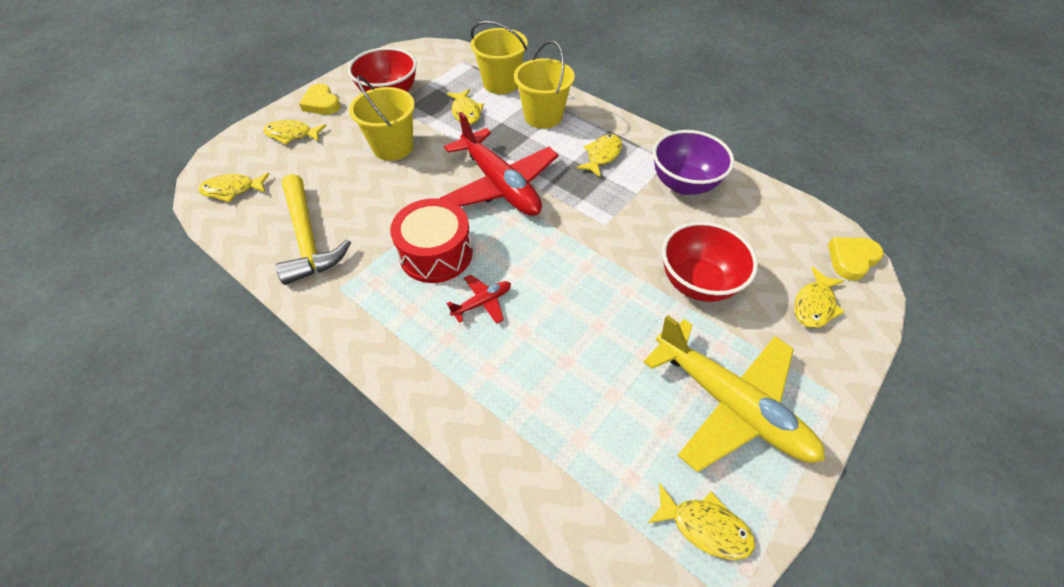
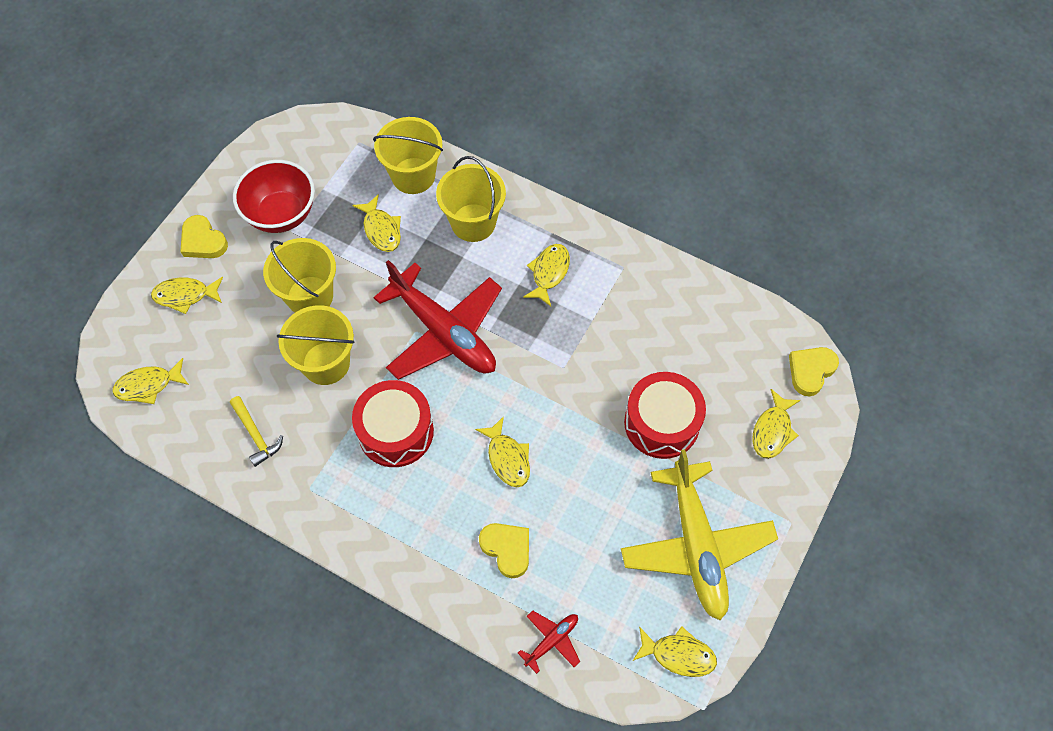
camera: 10 degrees left, 10 degrees up
(308, 239) = (256, 435): yellow hammer -> yellow hammer, size x0.53
(390, 194) = (326, 363): none -> yellow bucket
(482, 302) = (456, 480): red plane -> red plane (552, 640)
(521, 374) = (507, 549): none -> yellow heart
(538, 290) = (507, 458): none -> yellow fish
(683, 184) = (641, 299): purple bowl -> none
(697, 282) = (661, 423): red bowl -> red drum
(730, 404) = (696, 545): yellow plane -> yellow plane turned 45 degrees clockwise

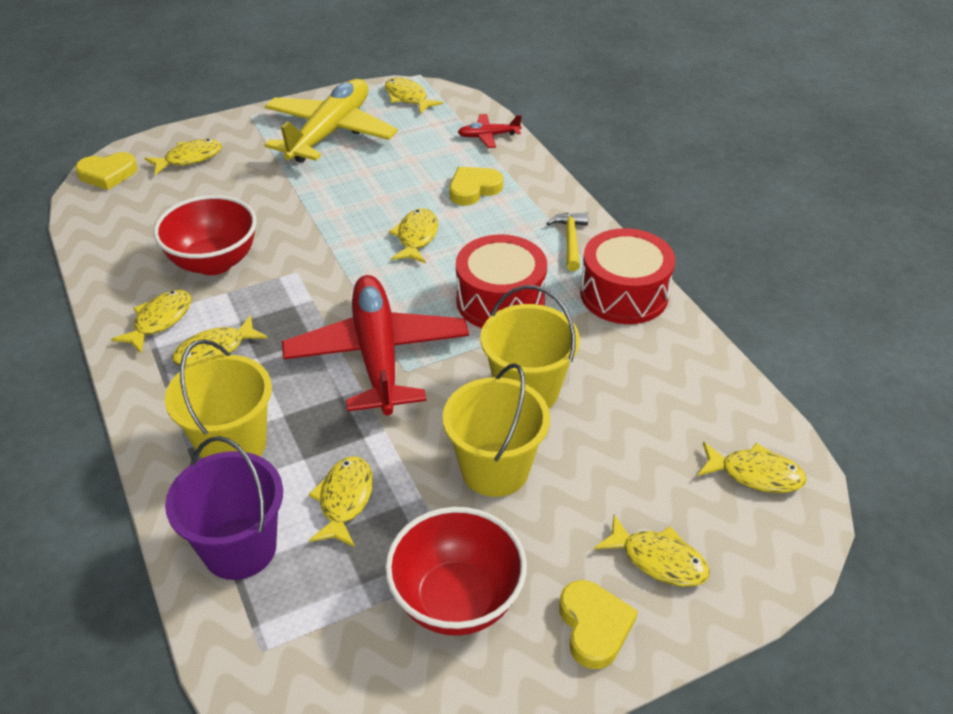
camera: 145 degrees left, 20 degrees down
(256, 435) = (648, 364): yellow hammer -> yellow hammer (570, 240)
(413, 176) = (239, 548): yellow bucket -> purple bucket
(507, 549) = (473, 189): yellow heart -> yellow heart turned 60 degrees clockwise
(608, 272) = (160, 321): none -> yellow fish
(628, 339) = (214, 262): none -> red bowl
(661, 423) = (264, 200): red drum -> red drum (624, 294)

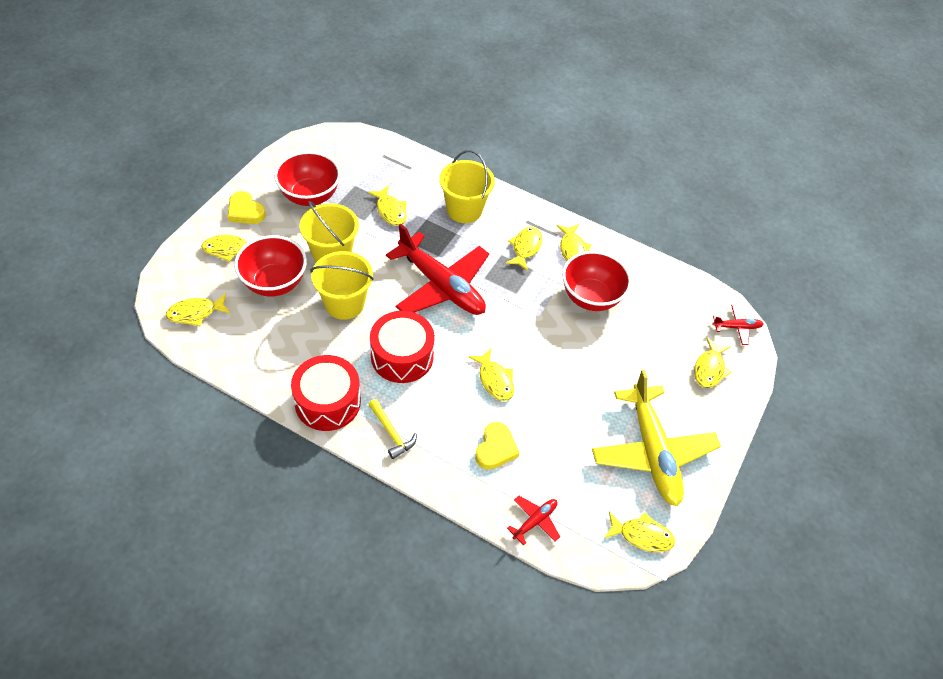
camera: 140 degrees right, 10 degrees up
(108, 174) = (737, 327): yellow heart -> red plane
(239, 548) = (416, 175): purple bucket -> none
(611, 466) = (274, 283): none -> red bowl

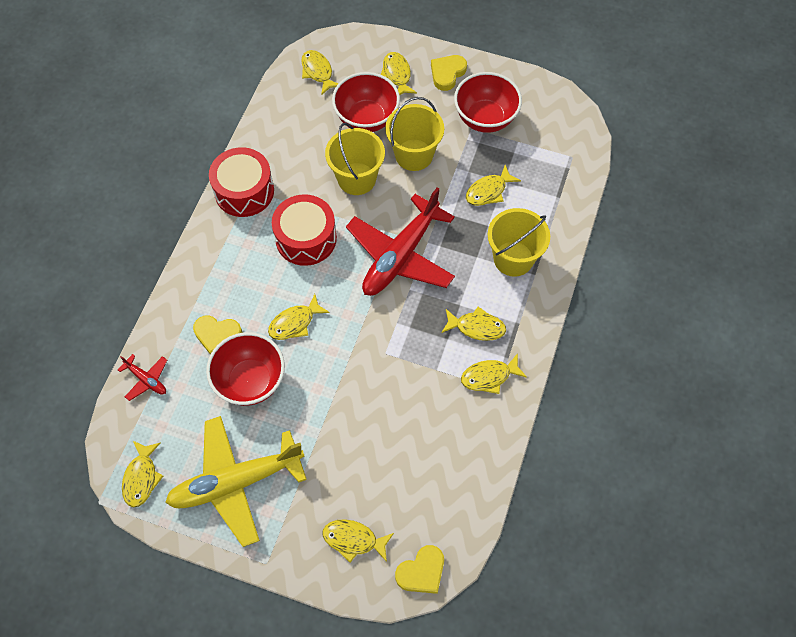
camera: 85 degrees right, 10 degrees up
(391, 433) = (220, 247): yellow hammer -> none
(590, 297) = (423, 403): red bowl -> red bowl (250, 381)
(737, 327) = (421, 572): red plane -> yellow heart

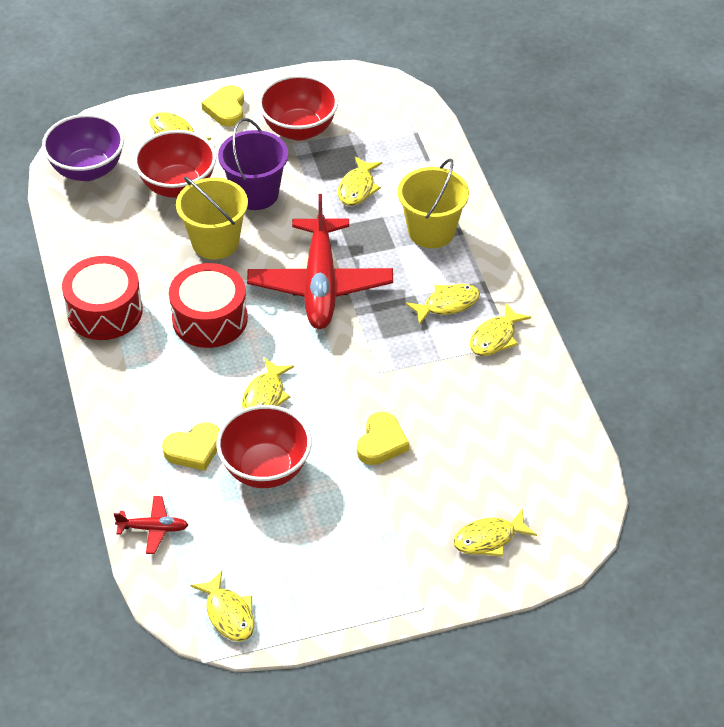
camera: 35 degrees left, 15 degrees down
(236, 482) = (330, 561): yellow plane -> none
(318, 72) = (87, 170): yellow fish -> purple bowl
(414, 155) = (255, 194): yellow bucket -> purple bucket
(421, 572) = (575, 526): yellow heart -> yellow heart (381, 442)

